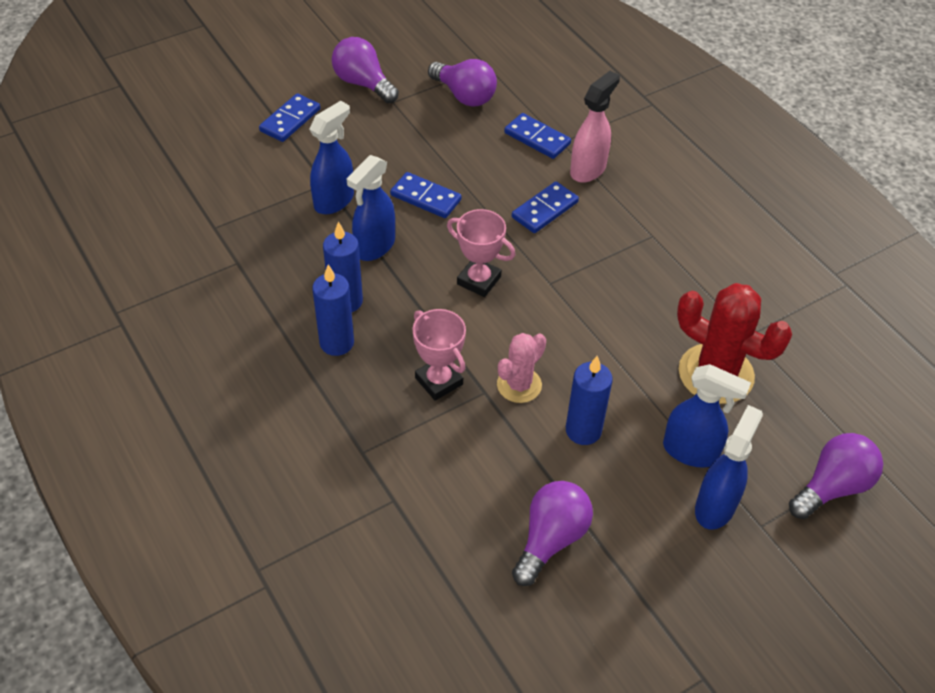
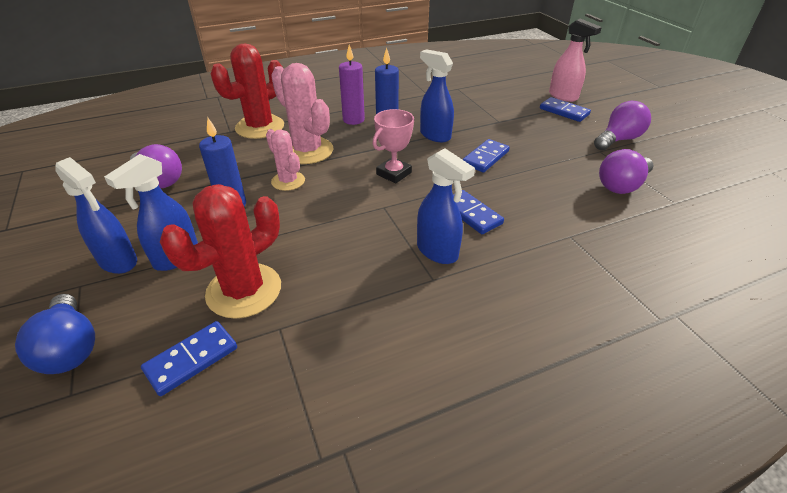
camera: 100 degrees right, 10 degrees down
(334, 200) = (481, 124): blue spray bottle -> blue spray bottle (437, 252)
(337, 343) = (353, 120): blue candle -> purple candle
(375, 461) = (260, 127): none -> red cactus
(439, 381) = (307, 151): pink trophy -> pink cactus
(537, 138) = (571, 221): blue domino -> blue domino (191, 359)
(588, 169) = (530, 248): pink spray bottle -> pink spray bottle (563, 96)
(832, 486) = (70, 348): purple light bulb -> blue light bulb

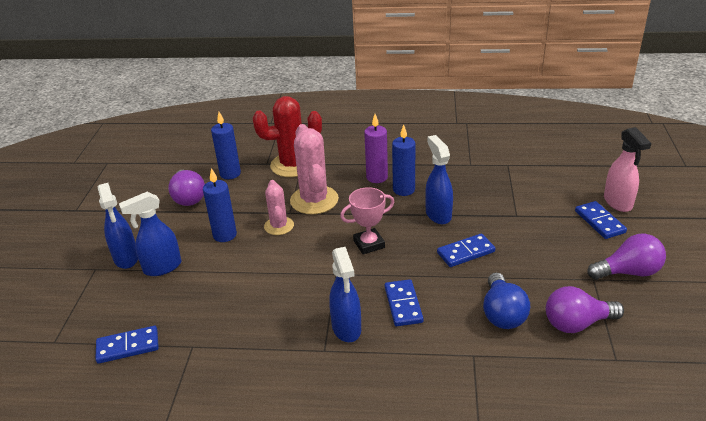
camera: 30 degrees right, 5 degrees down
(70, 348) = (68, 312): blue light bulb -> blue light bulb (502, 313)
(194, 148) = (230, 174): none -> blue candle
(244, 290) = (188, 309): red cactus -> none

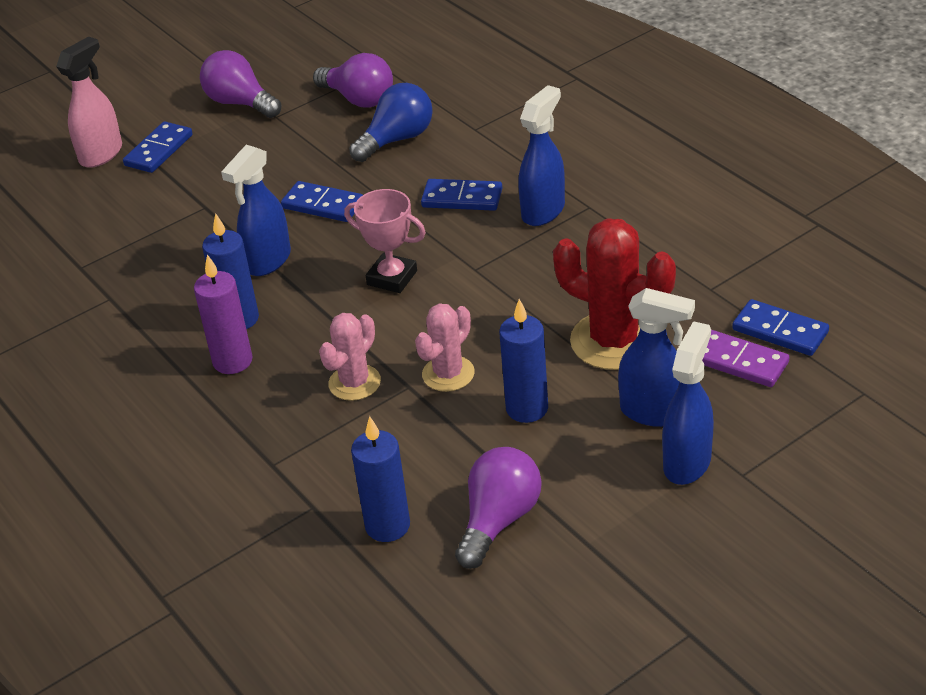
camera: 130 degrees left, 5 degrees up
(138, 316) = (739, 362): none -> purple domino
(293, 165) = (287, 471): red cactus -> red cactus (614, 341)
(314, 200) = (354, 383): pink cactus -> pink cactus, size x0.59
(403, 304) = (462, 198): blue domino -> blue domino turned 60 degrees clockwise

